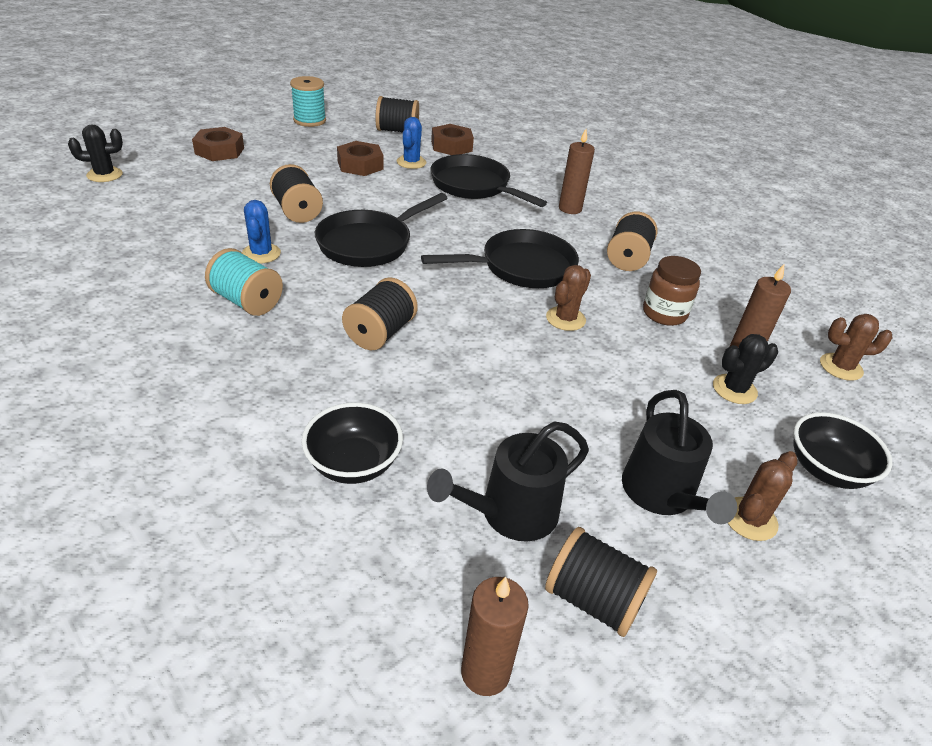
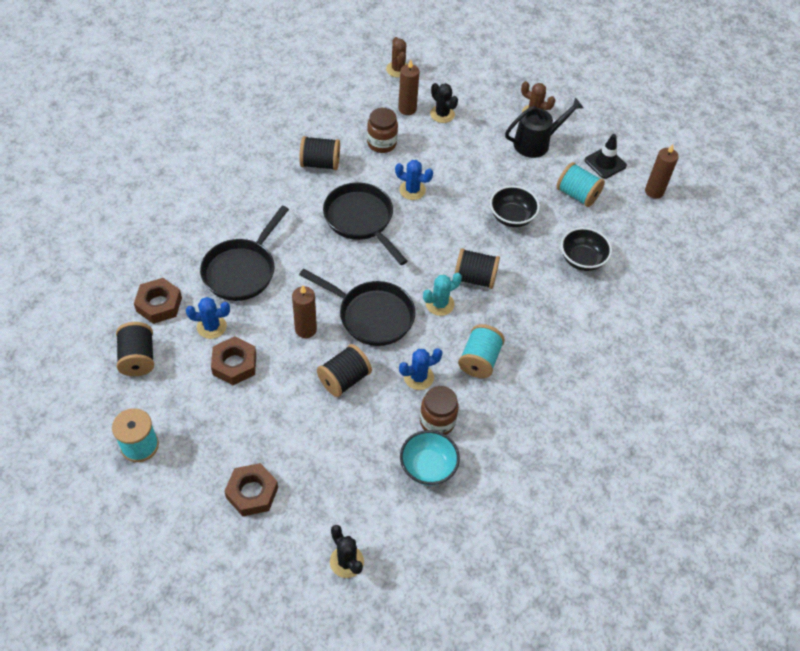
camera: 105 degrees left, 15 degrees up
(146, 233) = (428, 467): none -> turquoise bowl
(193, 252) = (437, 421): none -> brown jar
(355, 293) = (440, 304): none -> turquoise cactus
(511, 513) = (577, 194): black watering can -> turquoise spool
(565, 319) = (412, 190): brown cactus -> blue cactus
(570, 209) = (256, 202): brown candle -> brown candle (305, 329)
(593, 599) = (605, 163): black spool -> black traffic cone
(826, 470) = (487, 85): black bowl -> black bowl (512, 217)

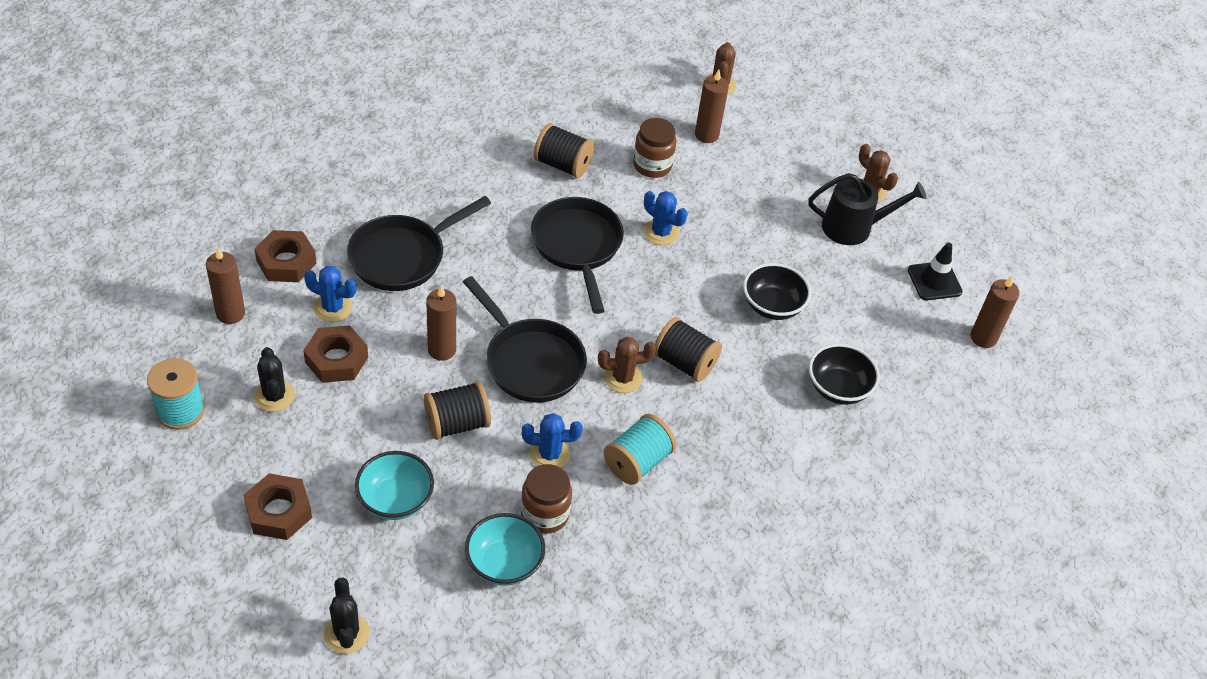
camera: 20 degrees right, 5 degrees down
(138, 358) = (230, 313): black spool -> brown candle
(330, 451) = (395, 500): none -> turquoise bowl
(440, 304) = (623, 378): turquoise cactus -> brown cactus
(442, 114) = (748, 155): black cactus -> black cactus (274, 396)
(577, 194) = (875, 307): turquoise spool -> none

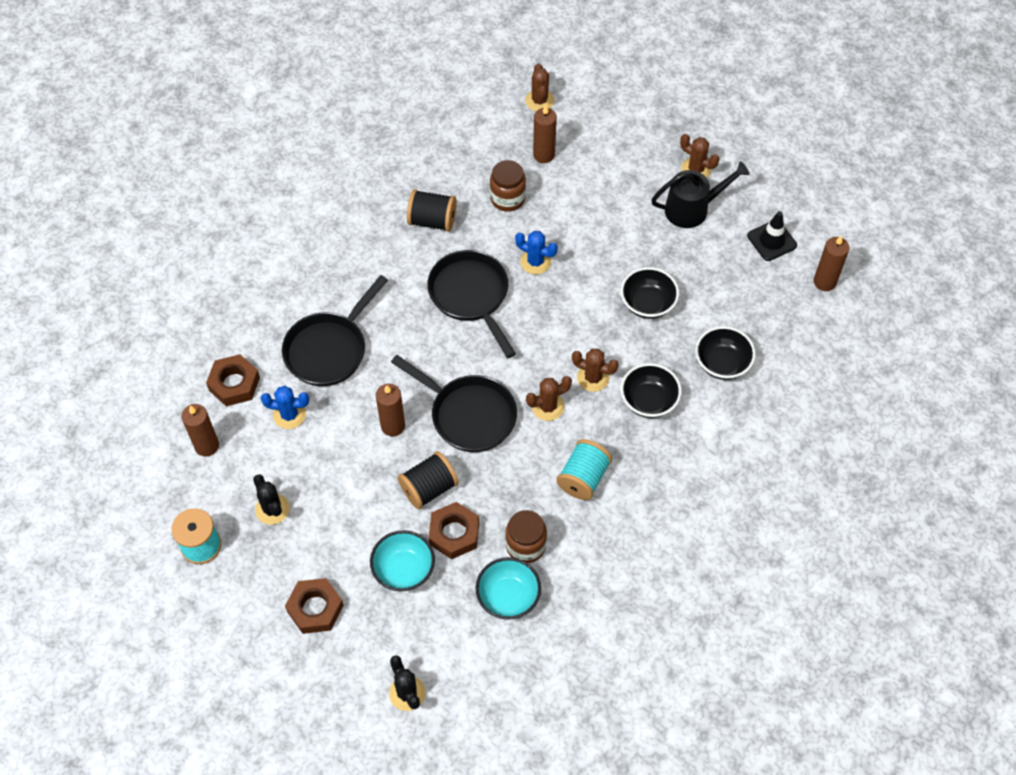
camera: 10 degrees left, 10 degrees up
(336, 359) = (310, 461): brown nut -> brown nut (454, 533)
(549, 454) = (512, 492): blue cactus -> none
(684, 363) = (593, 378): black spool -> brown cactus
(740, 403) = (648, 401): none -> black bowl

